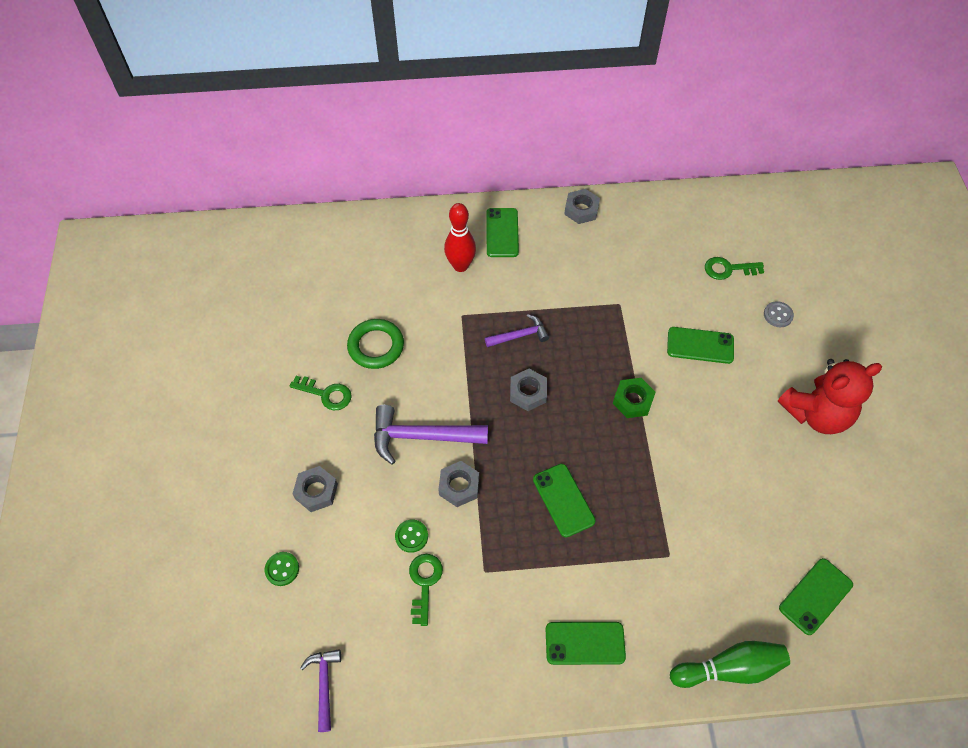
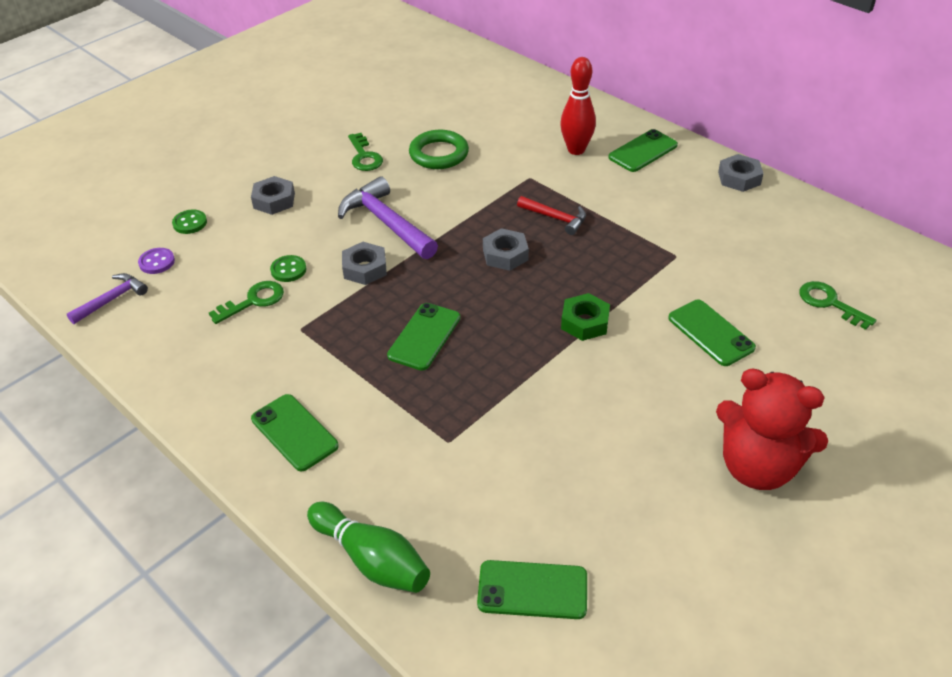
camera: 50 degrees right, 15 degrees down
(309, 623) = (157, 262): none -> purple button
(520, 335) = (555, 218): purple hammer -> red hammer
(778, 315) = (833, 369): grey button -> none

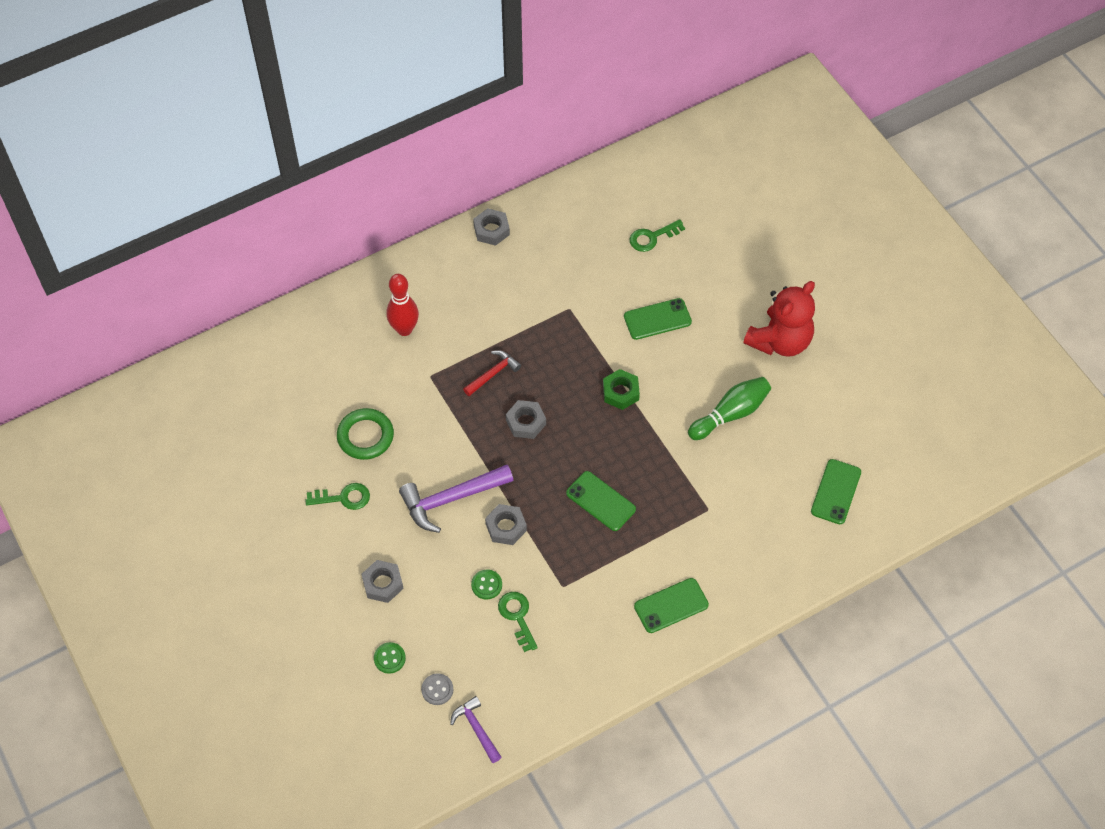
camera: 75 degrees left, 15 degrees up
(157, 262) = (437, 690): purple button -> grey button
(372, 559) = (792, 575): green bowling pin -> green bowling pin (731, 414)
(643, 151) = (427, 281): green phone -> none

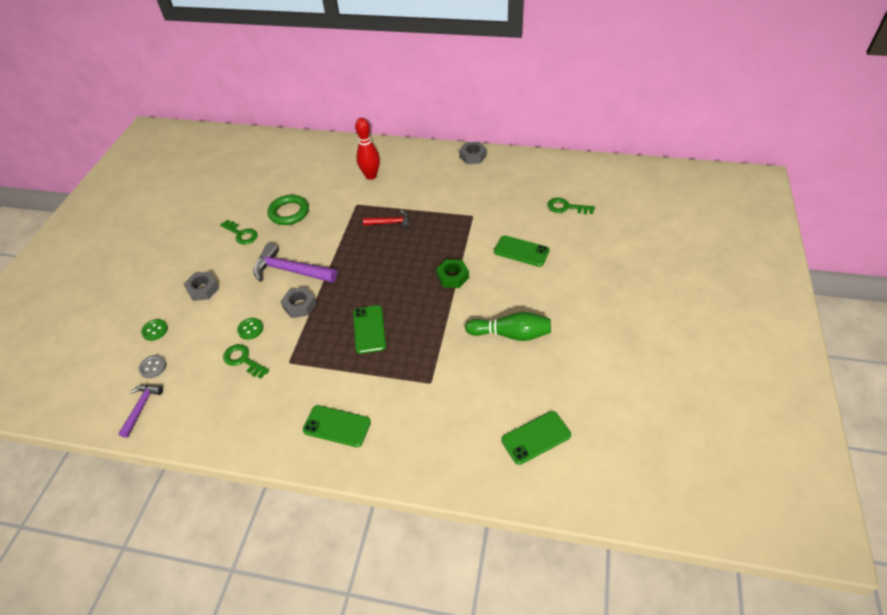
camera: 45 degrees right, 10 degrees down
(517, 617) = (243, 360): green key -> green key turned 75 degrees counterclockwise
(526, 422) = (378, 258): grey nut -> none
(780, 341) = (594, 312): red teddy bear -> none

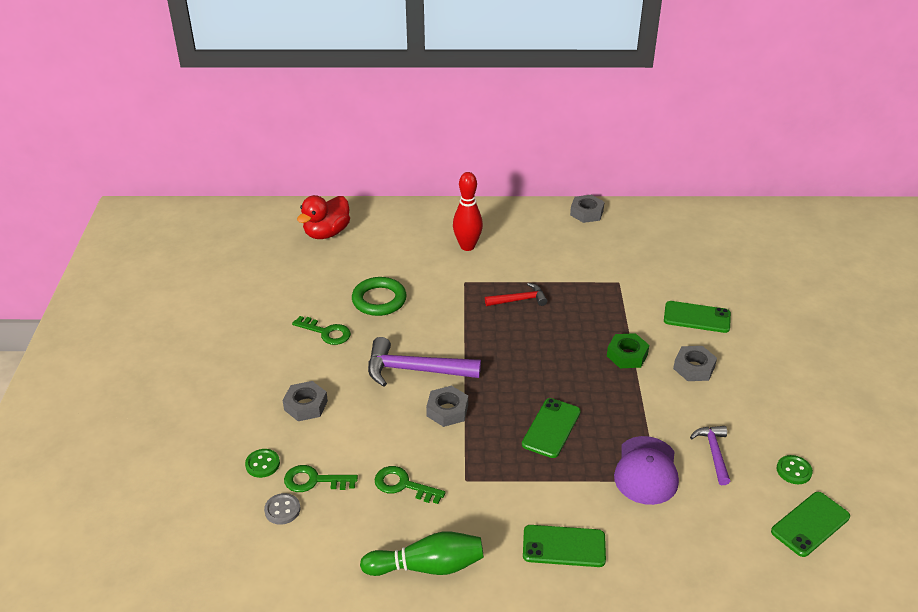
camera: 15 degrees left, 10 degrees down
(141, 407) = (290, 561): purple hammer -> purple hammer (713, 453)
(250, 329) = (395, 447): green button -> green button (793, 471)
(275, 156) = (327, 233): none -> red duck
(369, 329) = (551, 428): green phone -> green phone turned 45 degrees clockwise
(426, 374) = (646, 470): none -> purple cap
(500, 293) = (694, 368): none -> grey nut
(511, 334) = (728, 413): green bowling pin -> green bowling pin (428, 566)
(566, 207) = (727, 262): green key -> green key (314, 480)

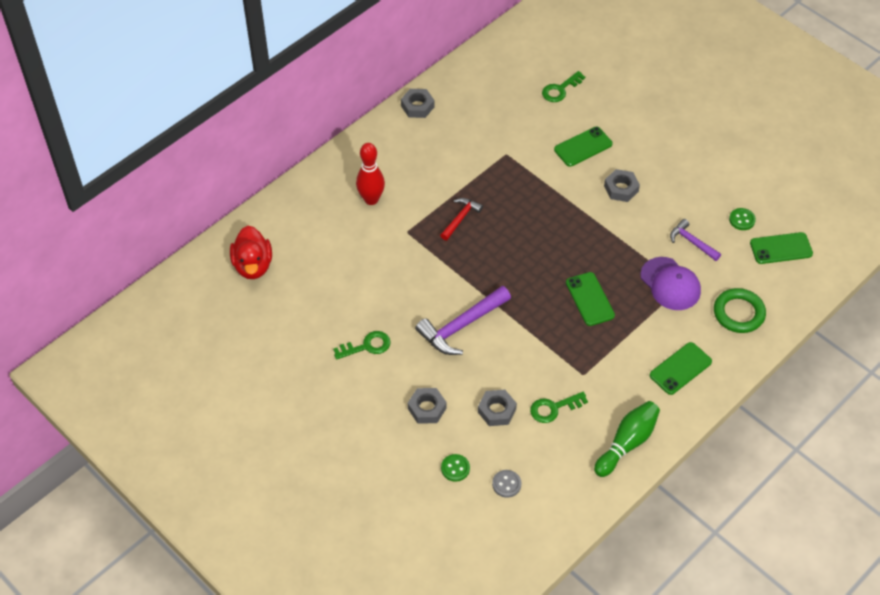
camera: 45 degrees left, 15 degrees up
(314, 480) = (500, 451): green key -> green key (560, 89)
(379, 300) = (368, 292): green ring -> green ring (738, 313)
(447, 410) = (517, 338): grey nut -> grey nut (497, 410)
(627, 355) = (574, 210): green nut -> none
(810, 524) = (781, 248): green phone -> green phone turned 75 degrees clockwise

